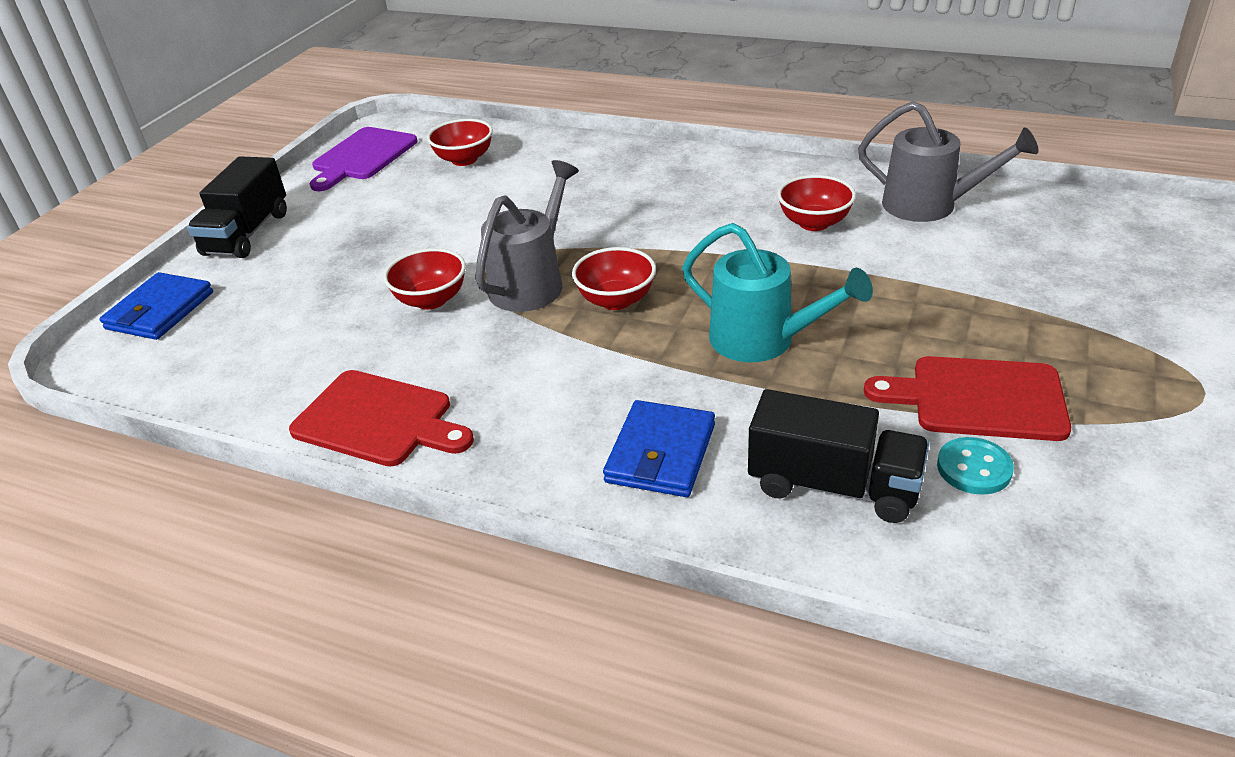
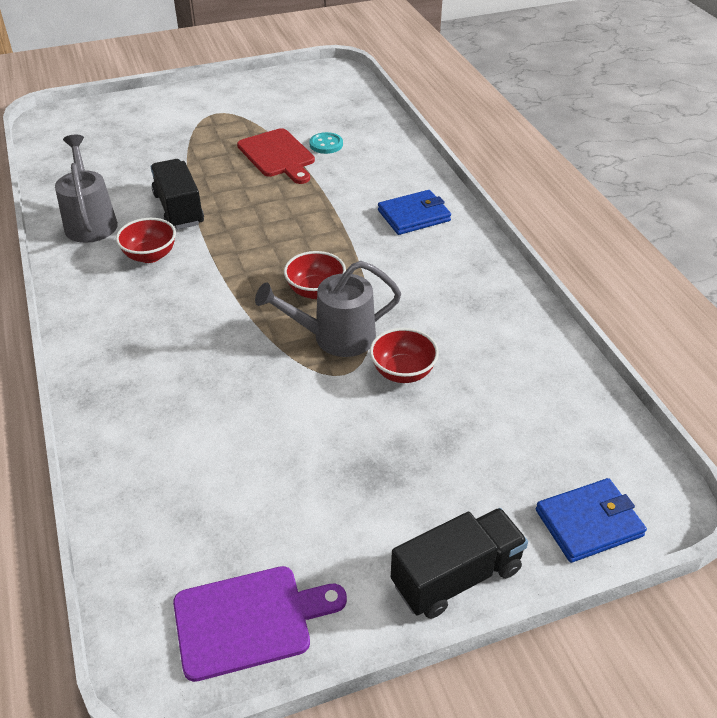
camera: 135 degrees left, 5 degrees up
(378, 420) = (513, 314): red cutting board -> none
(464, 159) = (191, 515): red bowl -> none
(763, 340) = (297, 223): turquoise watering can -> none
(833, 485) = (376, 169): black truck -> black truck (178, 209)

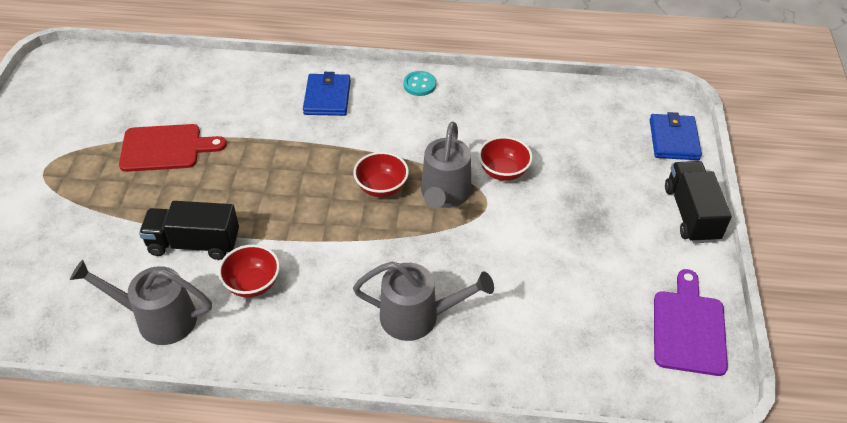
camera: 65 degrees left, 5 degrees up
(159, 371) = (418, 317): none -> grey watering can
(326, 144) = (177, 111): turquoise button -> turquoise button (419, 85)

